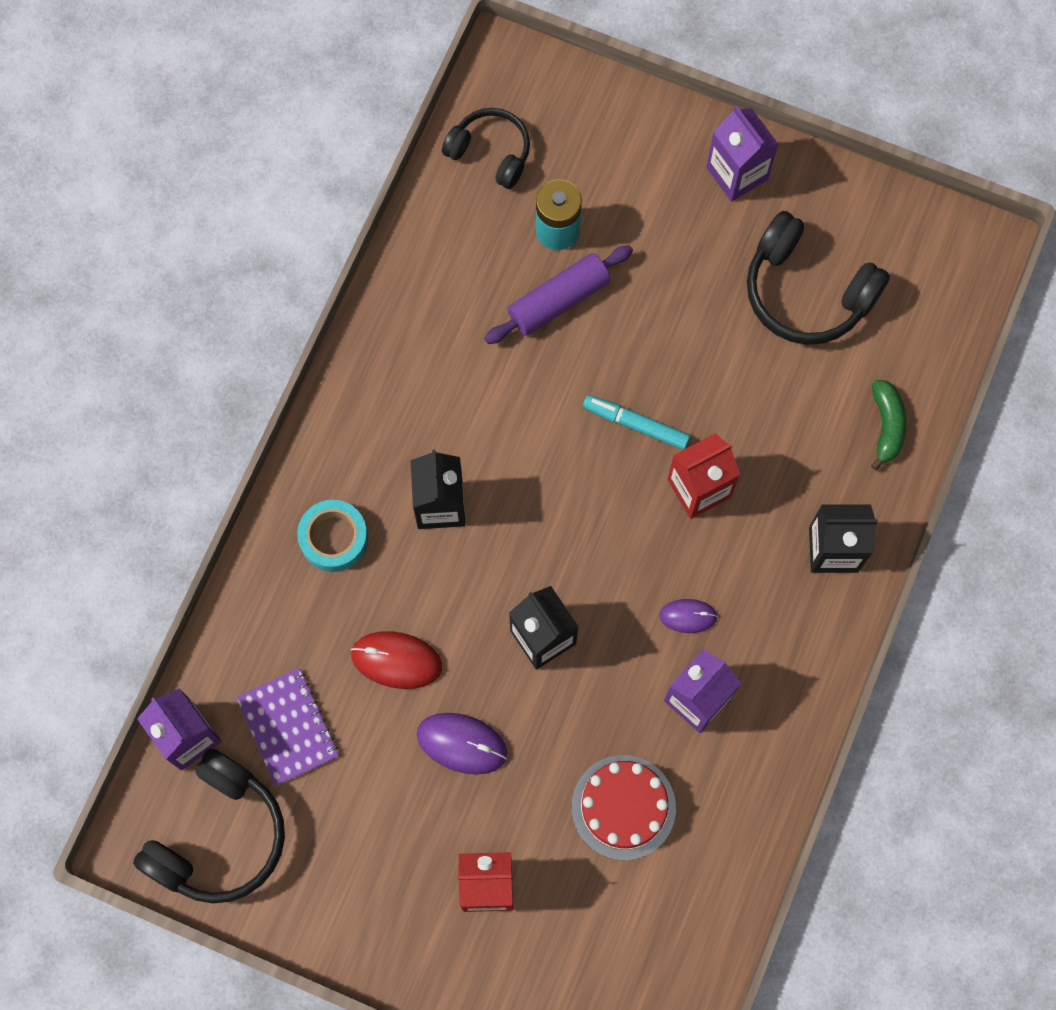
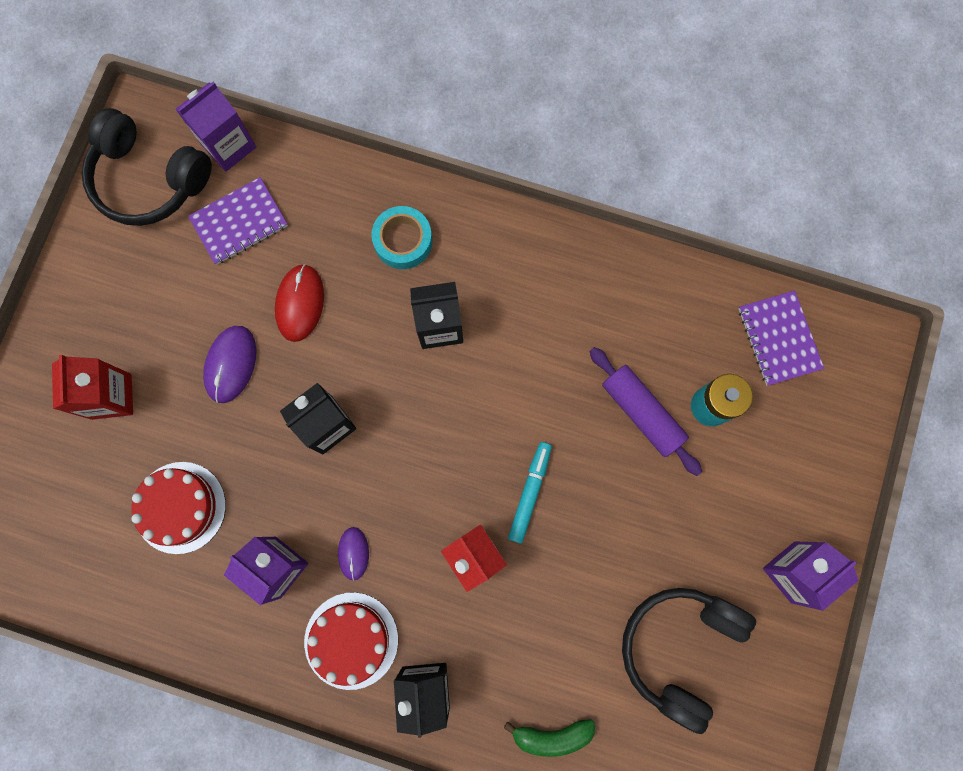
camera: 85 degrees right, 5 degrees up
(490, 152) = (778, 339): black headphones -> purple notebook
(780, 624) = (351, 640): none -> red cake

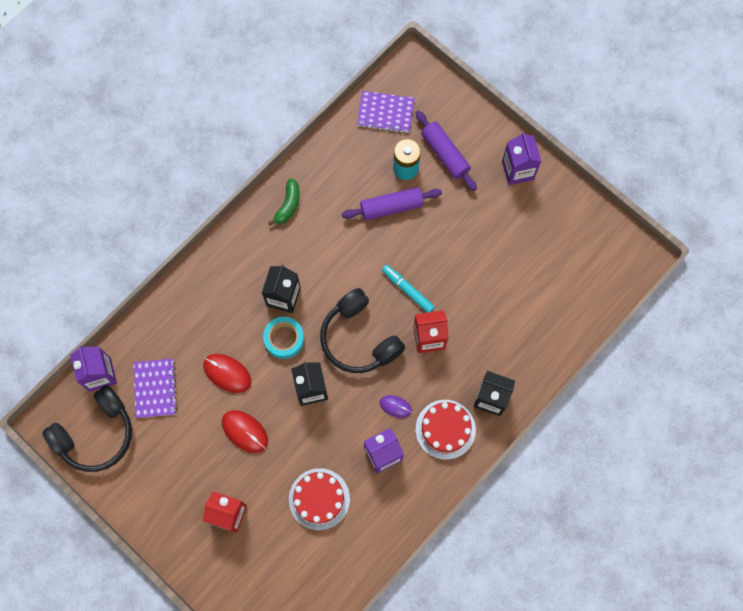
camera: 65 degrees left, 5 degrees down
(231, 364) = (245, 431): purple mouse -> red mouse
(403, 241) = (219, 295): turquoise tape -> turquoise tape (284, 339)
(552, 735) = (547, 340): green banana -> green banana (288, 205)
(679, 648) = (531, 249): black headphones -> black headphones (359, 338)
(761, 452) = (445, 154): none -> purple rolling pin

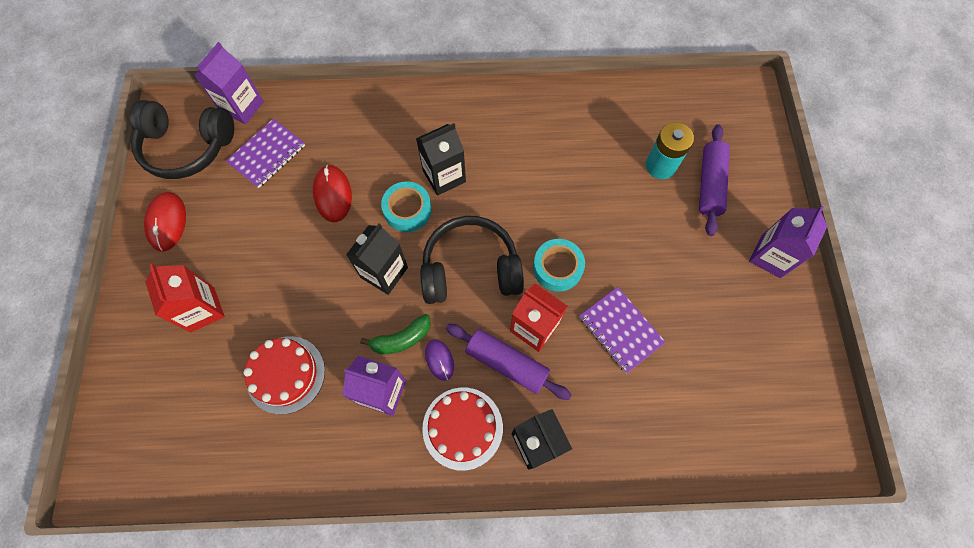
camera: 45 degrees right, 5 degrees down
(245, 431) = (293, 254): red mouse -> red mouse (167, 222)
(288, 205) = (525, 110): green banana -> green banana (401, 339)
(359, 338) = (470, 269): black headphones -> black headphones turned 75 degrees clockwise
(385, 113) = (686, 108): purple notebook -> purple notebook (620, 330)
(391, 207) = (614, 186): purple rolling pin -> purple rolling pin (507, 363)
(407, 290) = (557, 268): turquoise marker -> turquoise tape

